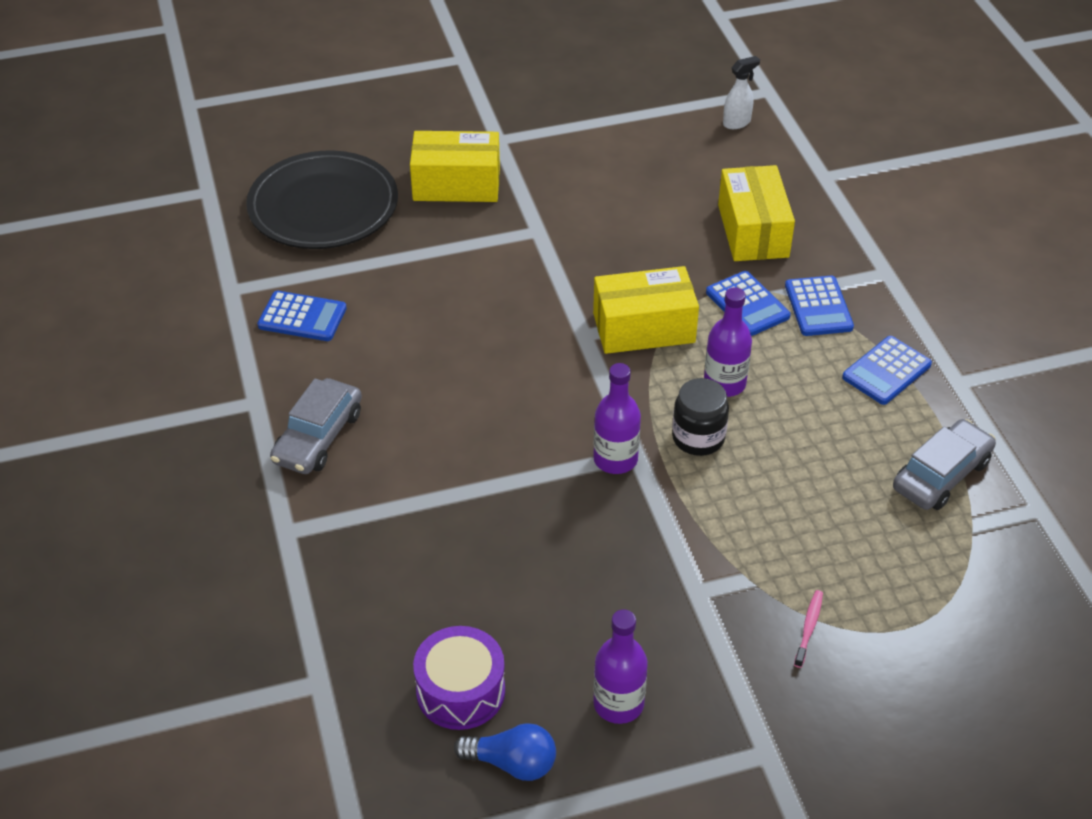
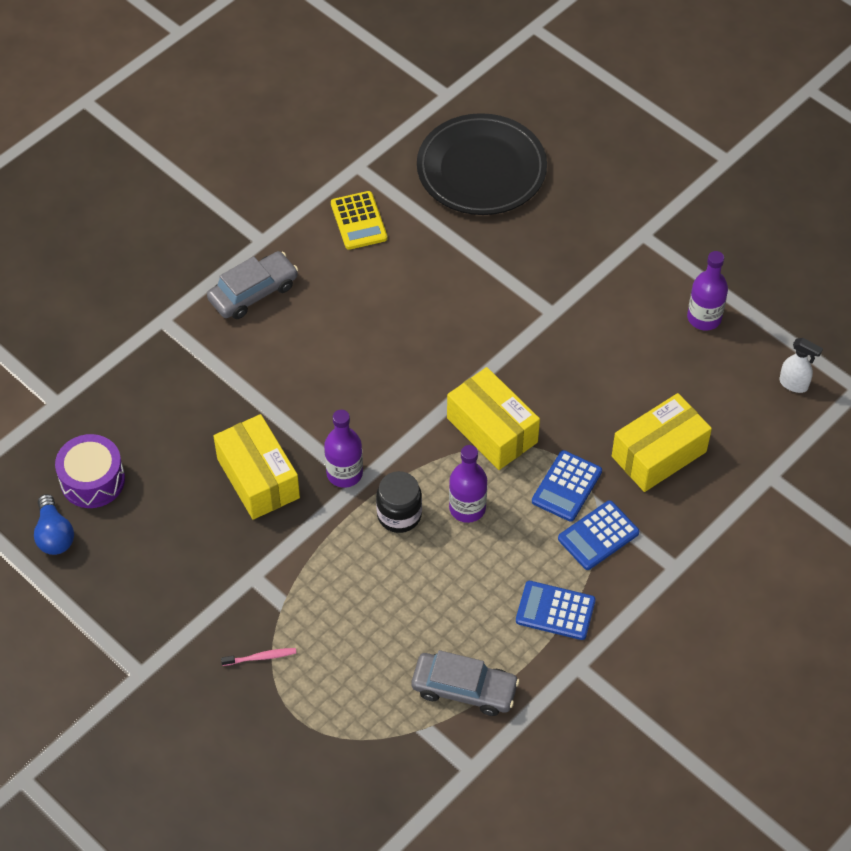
camera: 60 degrees right, 10 degrees up
(302, 317) = (358, 221): blue calculator -> yellow calculator
(318, 437) = (253, 292): grey car -> grey car turned 150 degrees clockwise
(456, 184) = (568, 235): yellow box -> yellow box (258, 478)
(618, 704) = (132, 572): purple bottle -> purple bottle (704, 318)

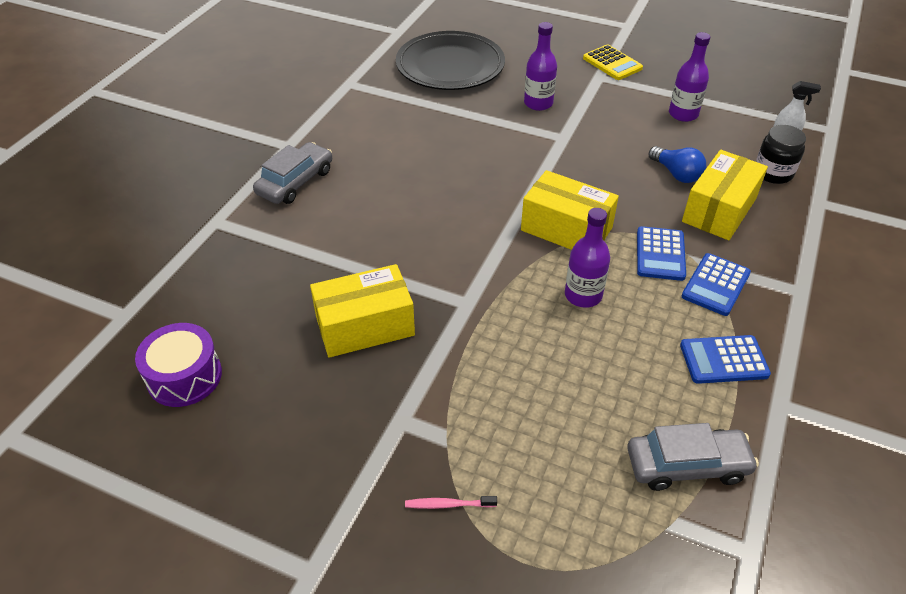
camera: 20 degrees left, 10 degrees down
(54, 535) = (154, 444): blue light bulb -> blue light bulb (676, 174)
(258, 478) = (365, 326): yellow box -> yellow box turned 60 degrees counterclockwise
(261, 657) = (448, 504): pink toothbrush -> pink toothbrush turned 150 degrees counterclockwise
(344, 473) = (449, 298): purple bottle -> purple bottle (538, 103)
(358, 221) = (367, 116): yellow calculator -> yellow calculator (612, 63)
(399, 515) = (522, 319): black jar -> black jar (773, 173)

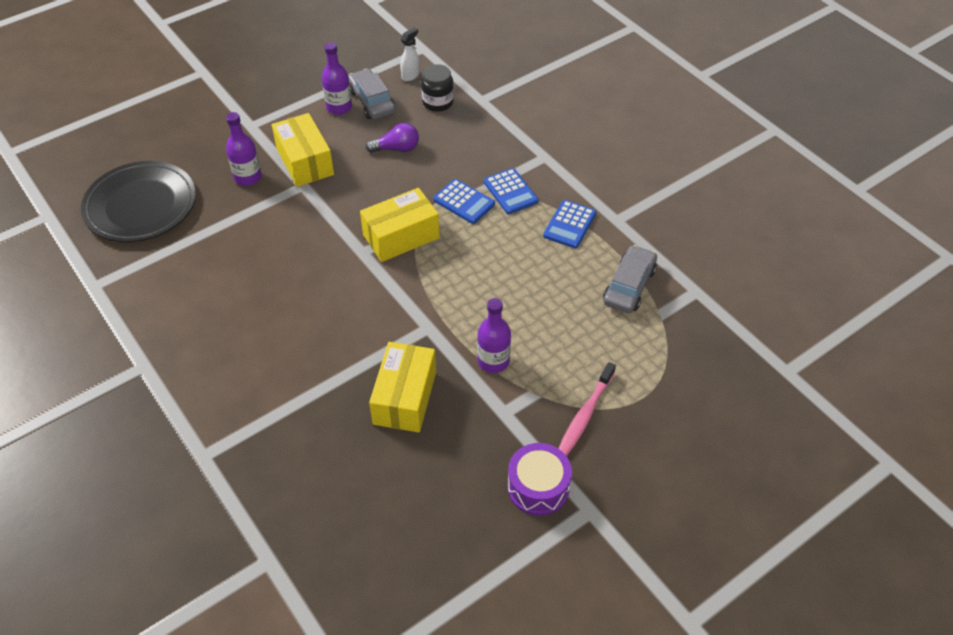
camera: 60 degrees left, 5 degrees up
(184, 376) = (371, 534): purple drum -> purple drum (538, 487)
(295, 182) = (200, 379): grey car -> grey car (372, 101)
(448, 504) = (584, 415): pink toothbrush -> pink toothbrush, size x1.81
(583, 295) = (469, 261): purple bottle -> purple bottle (493, 361)
(612, 63) = (241, 109): yellow calculator -> none
(676, 174) = (397, 148): blue light bulb -> purple light bulb
(719, 210) = (449, 149): yellow box -> yellow box (305, 162)

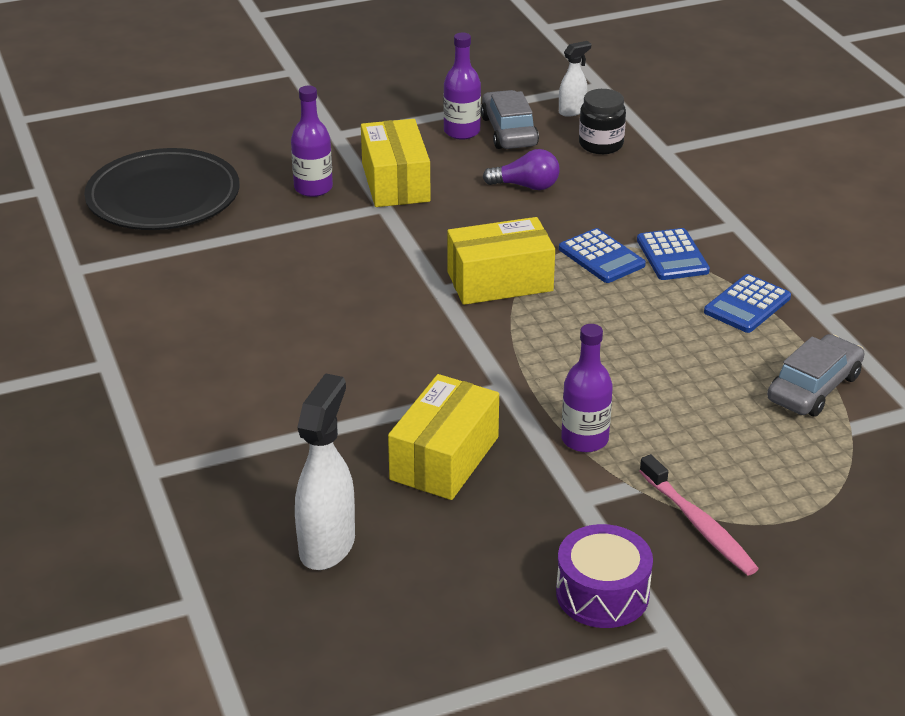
camera: 15 degrees right, 15 degrees down
(346, 490) = (327, 545): none -> white spray bottle
(584, 415) = (699, 524): pink toothbrush -> pink toothbrush turned 75 degrees counterclockwise

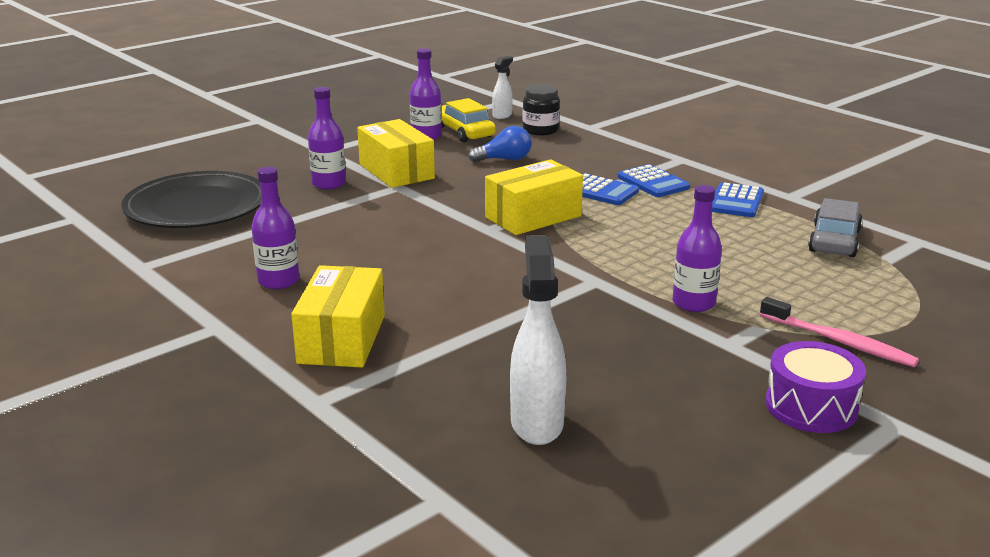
camera: 20 degrees left, 10 degrees down
(191, 317) = (278, 281): none -> purple bottle
(444, 458) = (588, 338): yellow box -> yellow box (342, 339)
(509, 131) = (463, 132): grey car -> yellow car
(526, 186) = (504, 159): purple light bulb -> blue light bulb

